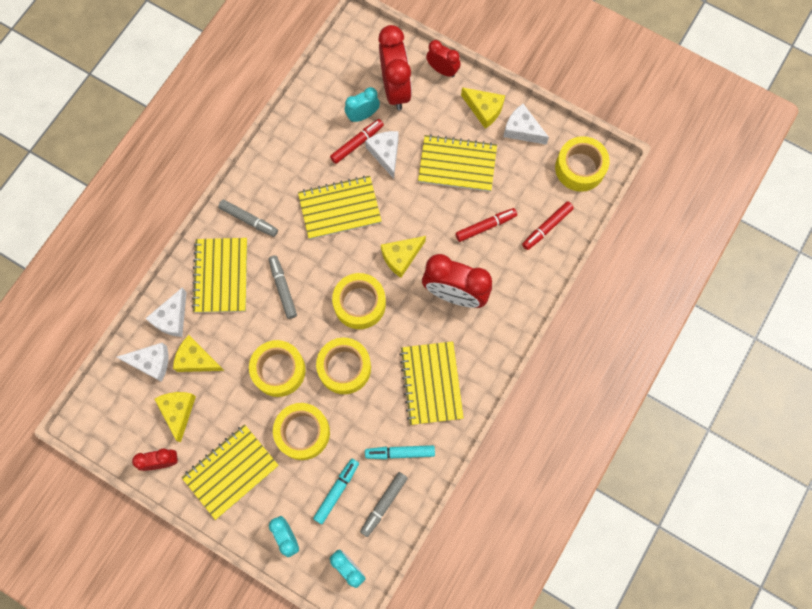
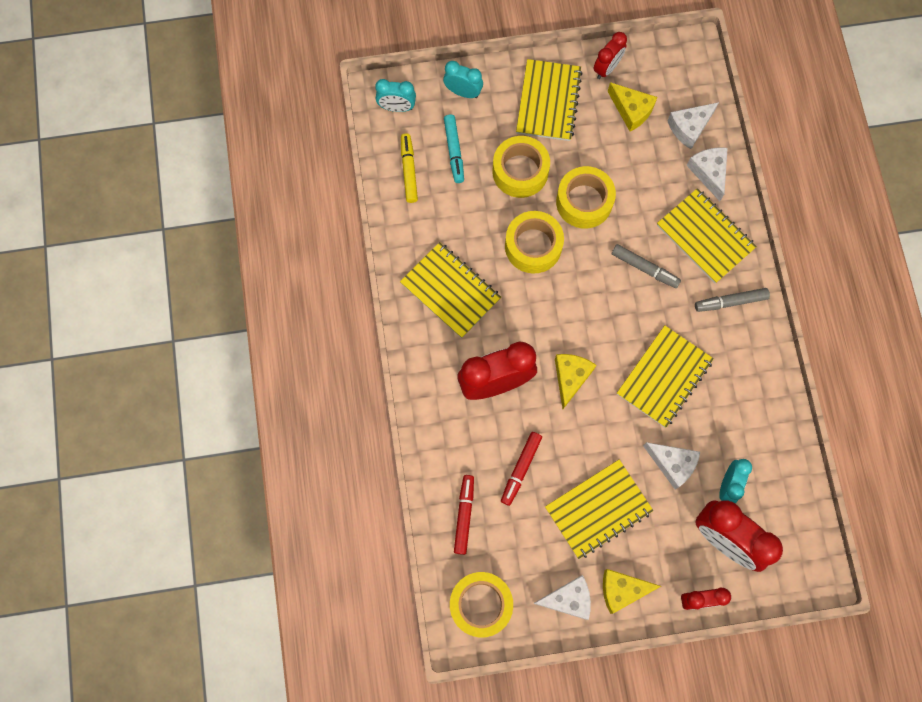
camera: 140 degrees right, 0 degrees up
(196, 359) = (657, 158): yellow cheese -> none
(357, 143) = (707, 452): red marker -> none
(359, 304) = (569, 308): yellow tape -> none
(384, 504) = (409, 170): grey marker -> yellow marker
(400, 452) = (429, 217): turquoise marker -> none

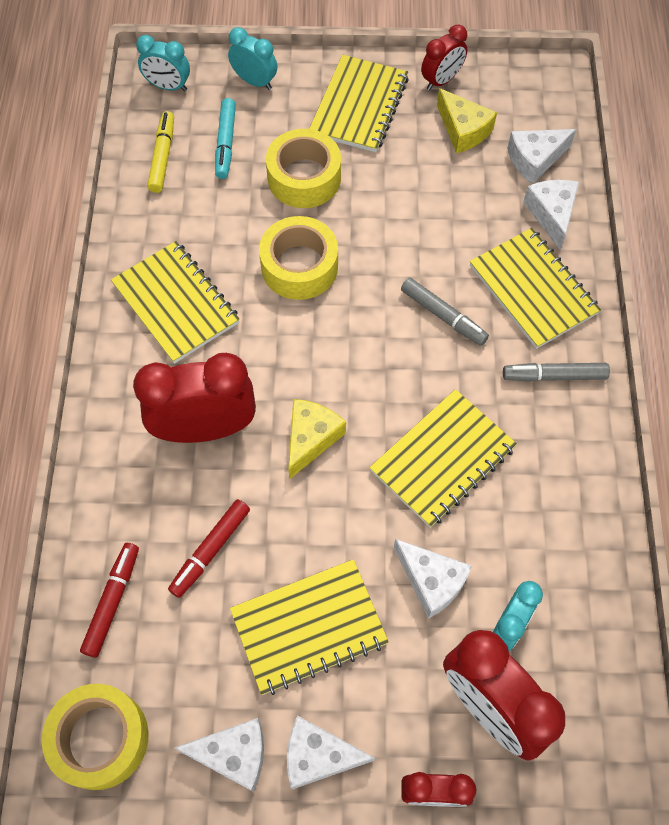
camera: 10 degrees right, 10 degrees down
(584, 202) = (379, 224): yellow tape -> none
(622, 590) = (318, 756): yellow cheese -> white cheese

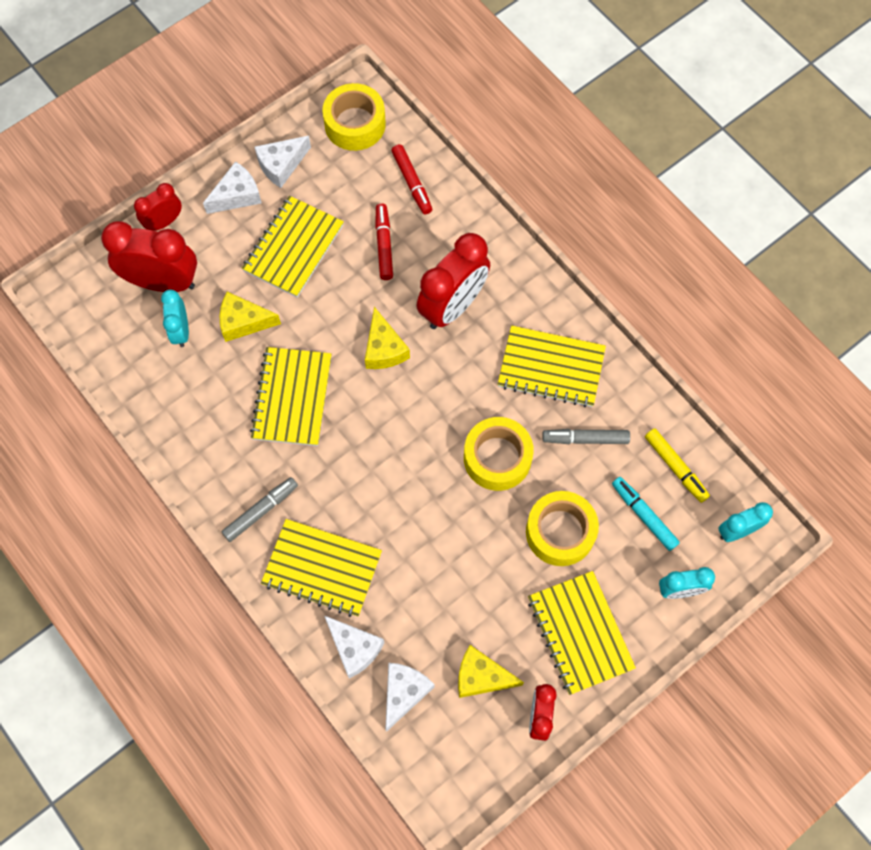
camera: 140 degrees right, 5 degrees up
(431, 581) = (243, 322): white cheese -> yellow cheese
(443, 316) = (369, 498): grey marker -> grey marker (585, 439)

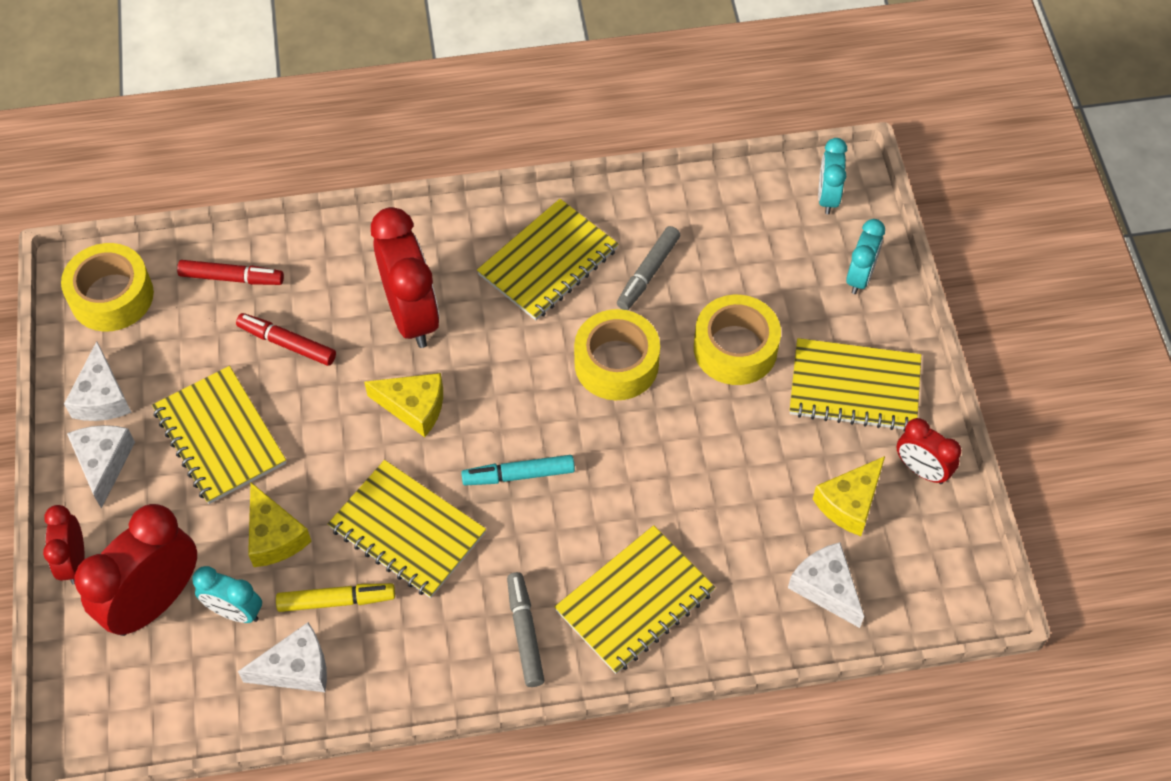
camera: 60 degrees left, 10 degrees down
(243, 322) = (274, 536): yellow cheese -> yellow cheese turned 60 degrees counterclockwise
(354, 648) = (747, 613): white cheese -> white cheese (296, 668)
(644, 515) = (763, 266): turquoise marker -> turquoise marker (518, 475)
(675, 467) = (729, 212): yellow marker -> yellow marker (336, 601)

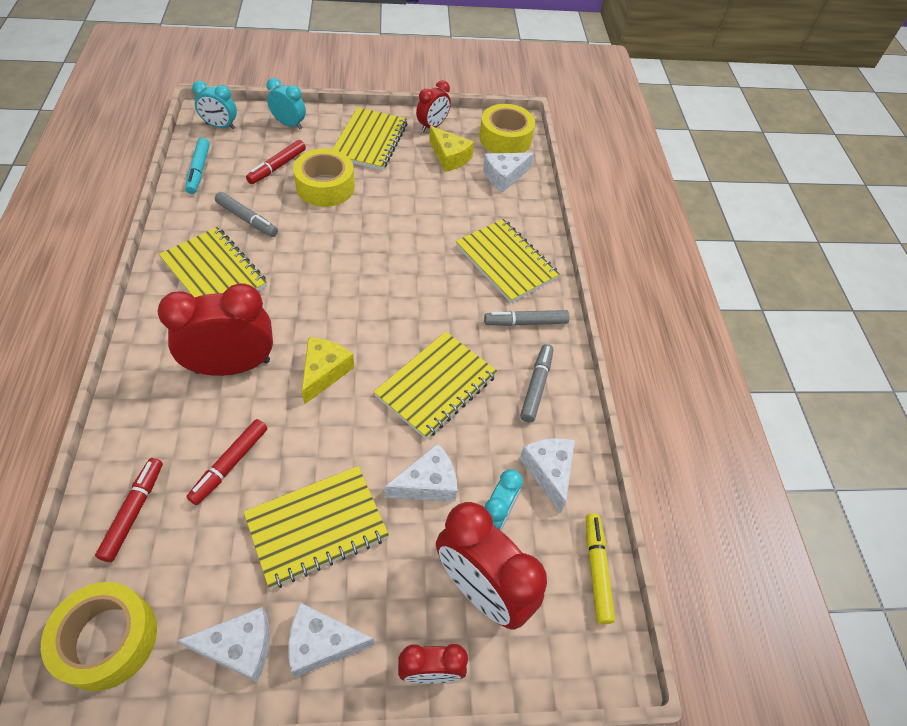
camera: 90 degrees left, 5 degrees down
(274, 536) = (428, 483): yellow cheese -> white cheese
(336, 601) = (492, 439): yellow marker -> yellow marker (596, 569)
(419, 650) = (536, 386): none -> grey marker
(518, 475) = (400, 312): turquoise marker -> turquoise marker (199, 170)
(616, 363) = (319, 246): yellow tape -> yellow tape (505, 138)
(760, 283) = (277, 167): none -> red marker

